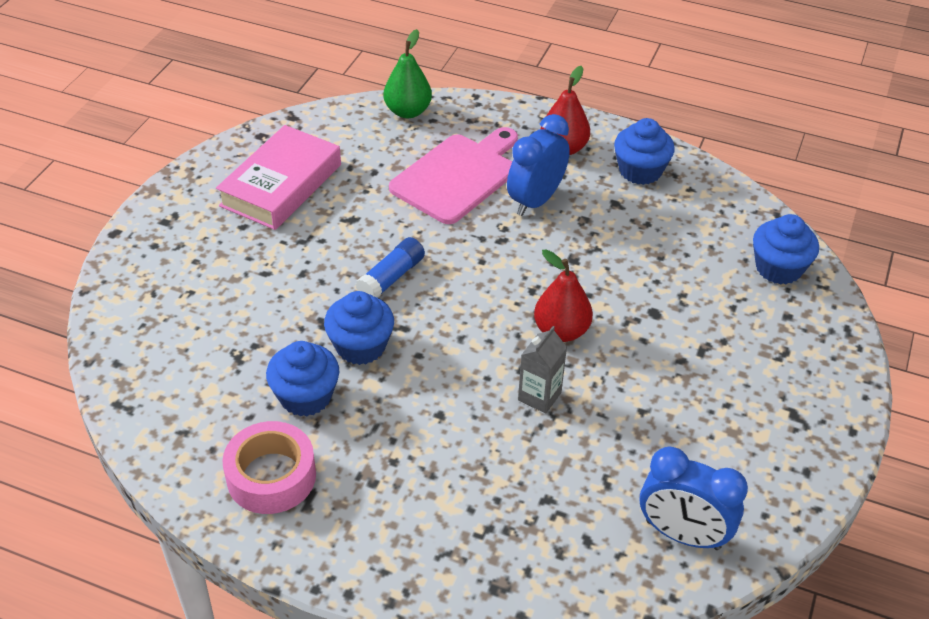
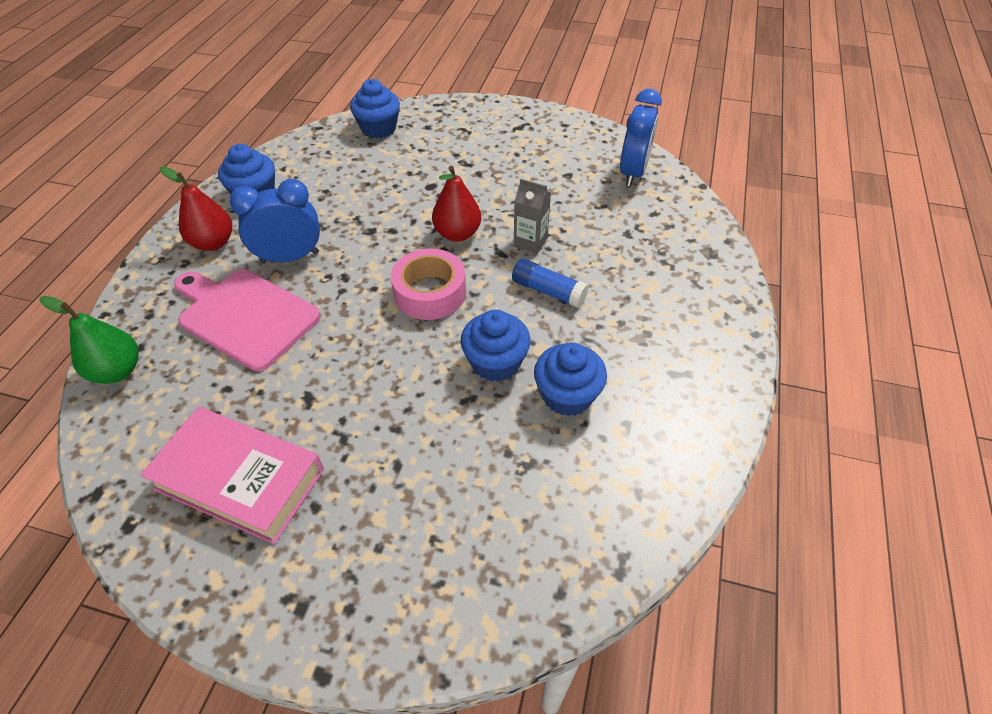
camera: 95 degrees left, 5 degrees up
(271, 476) = (666, 405): pink tape -> pink tape (430, 293)
(391, 277) = (399, 351): blue glue stick -> blue glue stick (548, 291)
(535, 201) = (290, 257): blue clock -> blue clock turned 135 degrees clockwise

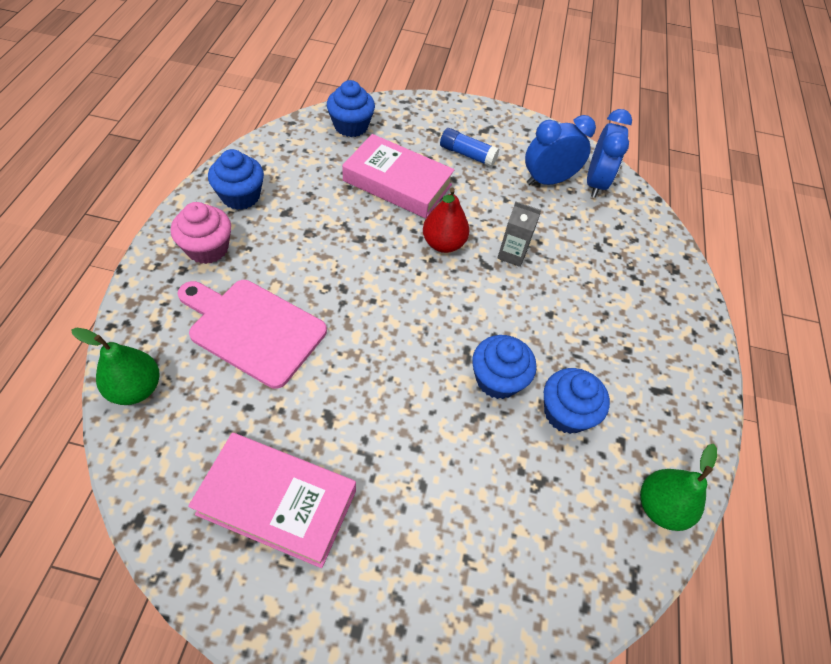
camera: 10 degrees left, 5 degrees up
(213, 243) = (207, 248): red pear -> pink cupcake
(290, 257) = (286, 266): blue clock -> blue clock (548, 181)
(418, 178) = (397, 183): none -> pink book
(430, 293) = (427, 306): pink tape -> none
(548, 291) = (535, 305): blue glue stick -> blue glue stick (467, 154)
(662, 491) = (660, 507): none -> green pear

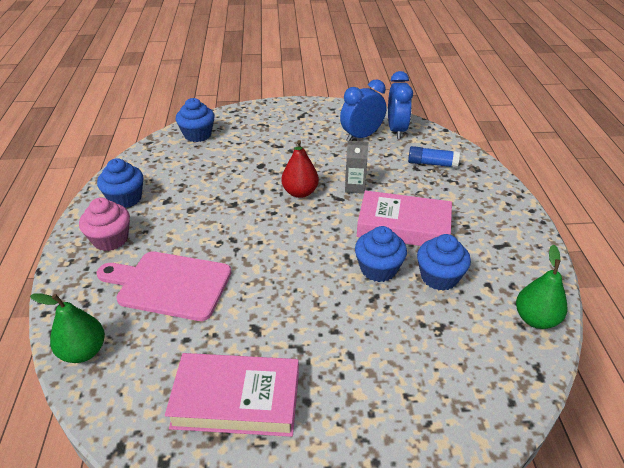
camera: 10 degrees left, 15 degrees down
(397, 183) = (248, 162): pink book -> pink book (403, 226)
(467, 154) = (294, 133): blue glue stick -> blue glue stick (432, 163)

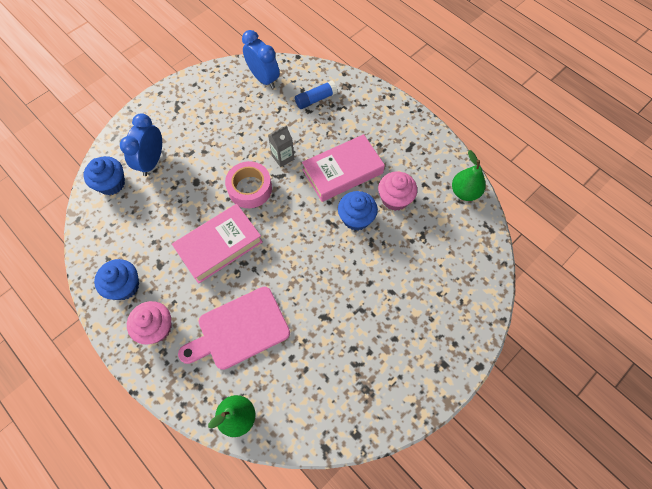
camera: 40 degrees left, 25 degrees up
(236, 400) = (358, 369): pink book -> pink book (219, 246)
(300, 192) = (250, 188): red pear -> pink tape
(361, 136) = (244, 102): blue clock -> blue clock (152, 162)
(439, 277) = (395, 199): blue cupcake -> pink cupcake

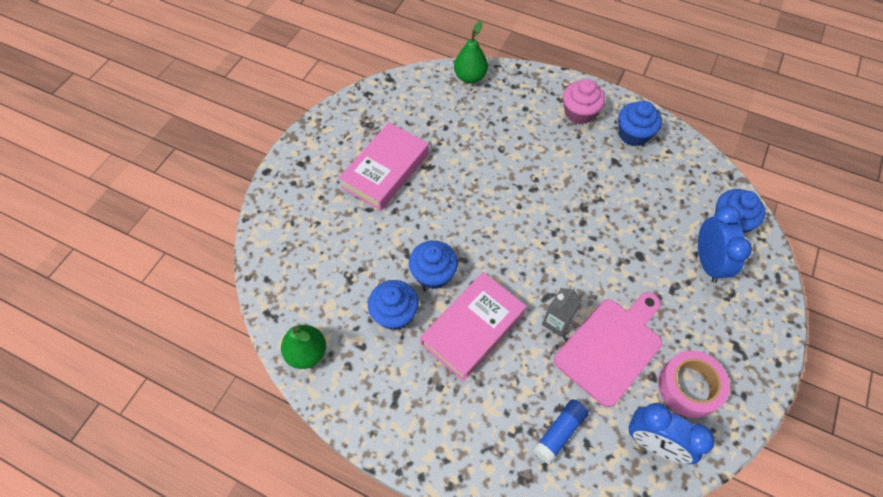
camera: 160 degrees right, 5 degrees down
(219, 246) = (568, 197): pink book -> pink book (385, 170)
(239, 329) = (504, 133): pink cutting board -> pink cutting board (611, 347)
(250, 188) = (573, 268): pink tape -> pink tape (689, 387)
(395, 199) = (395, 313): pink cupcake -> blue cupcake

